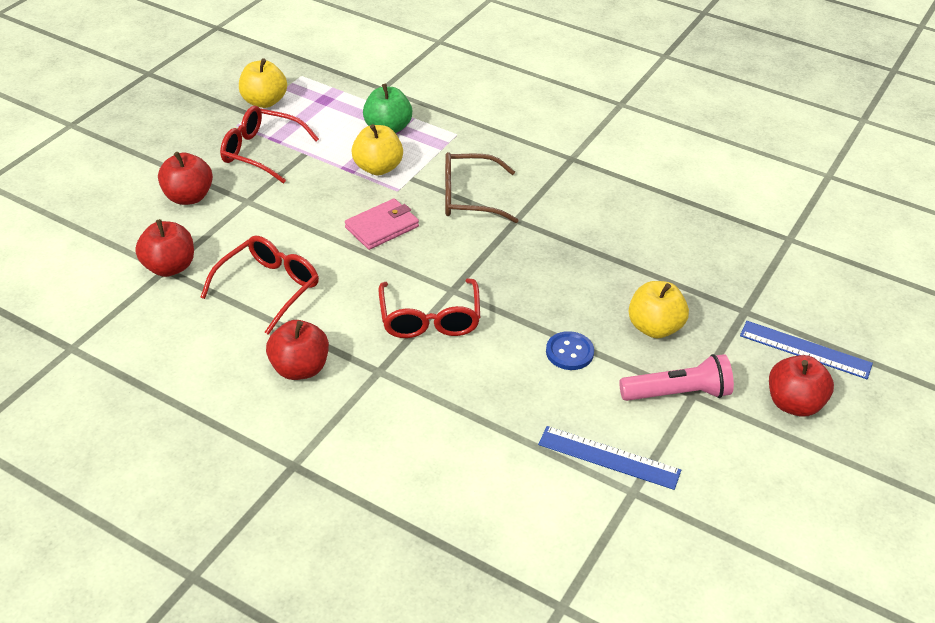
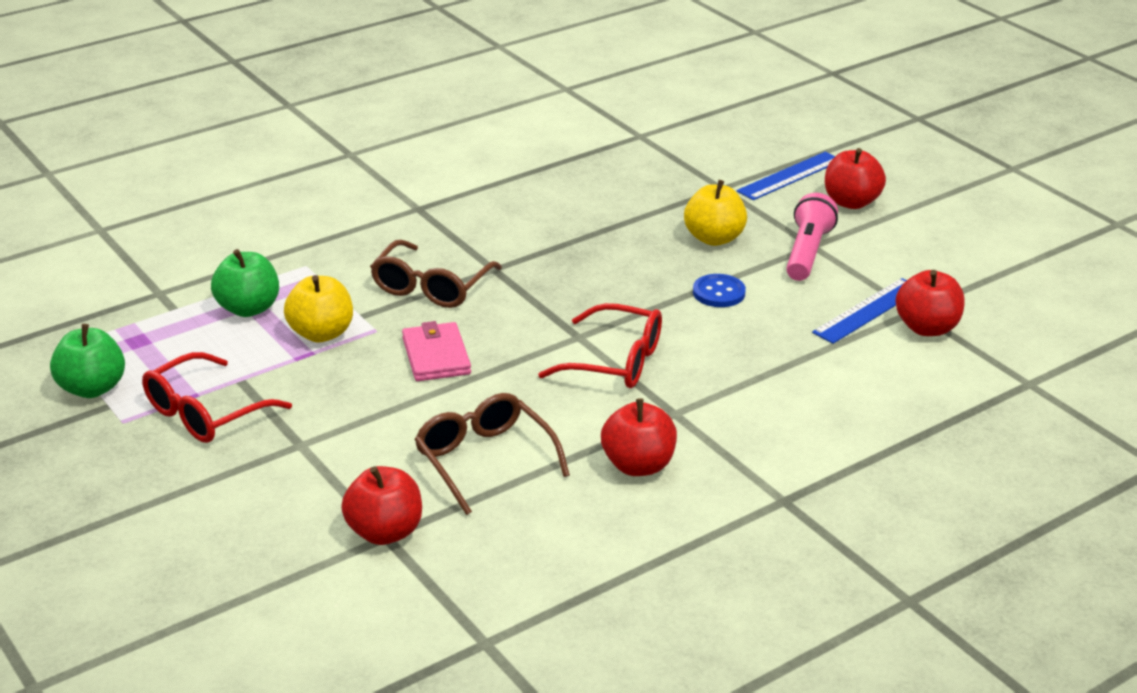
camera: 65 degrees left, 10 degrees down
(188, 197) = (249, 491): red apple -> red apple (927, 328)
(264, 101) = (92, 388): yellow apple -> green apple
(269, 288) = (484, 460): red glasses -> brown glasses

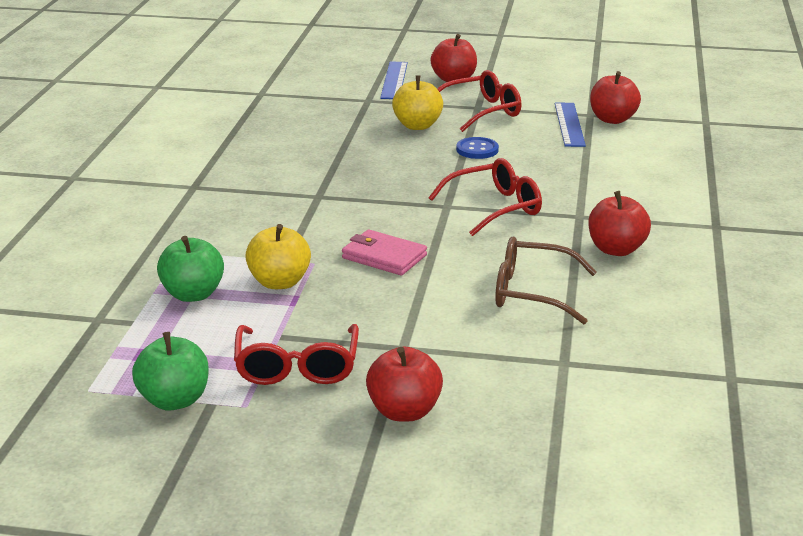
camera: 45 degrees left, 5 degrees down
(385, 532) = (558, 361): red apple -> red apple (404, 411)
(431, 287) = (299, 223): brown glasses -> none
(807, 252) = (482, 111): pink flashlight -> red glasses

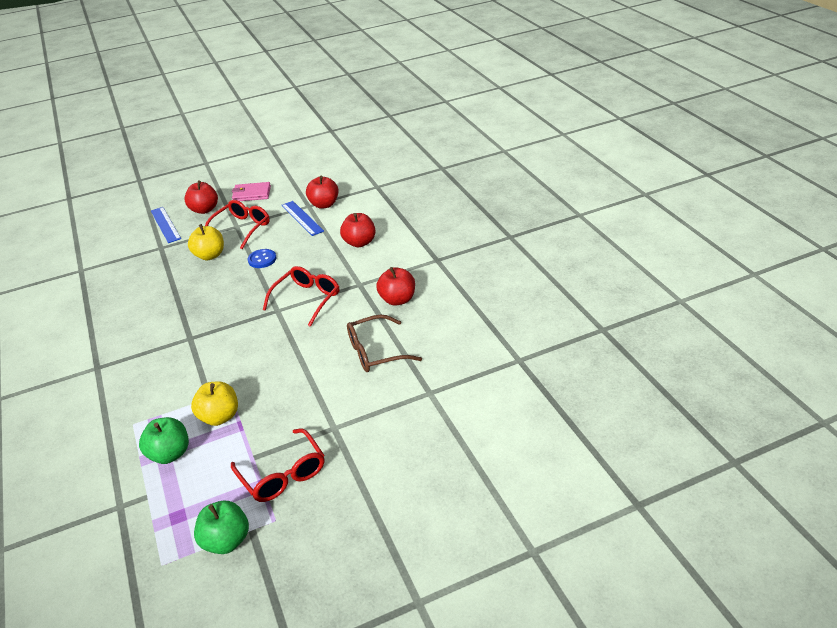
camera: 30 degrees left, 10 degrees up
(384, 257) = (269, 366): pink wallet -> pink wallet (252, 194)
(404, 411) = (371, 473): red apple -> red apple (359, 242)

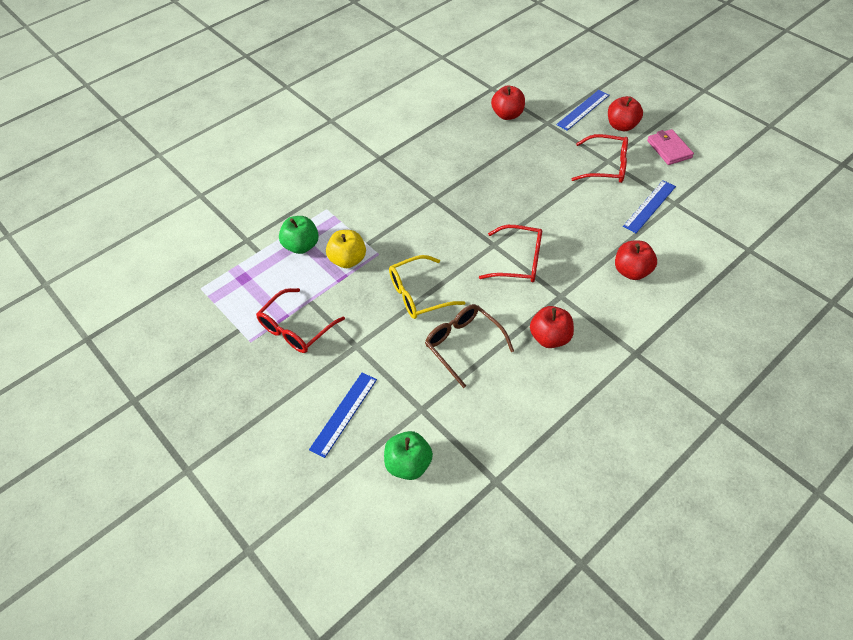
camera: 70 degrees right, 15 degrees up
(210, 255) = (552, 162): yellow apple -> none
(226, 541) = (226, 318): green apple -> green apple (408, 464)
(262, 259) = (564, 202): blue button -> none
(300, 371) = (418, 294): none -> yellow glasses
(324, 204) = (684, 215): red apple -> red apple (507, 115)
(409, 450) = (344, 414): none -> blue ruler

